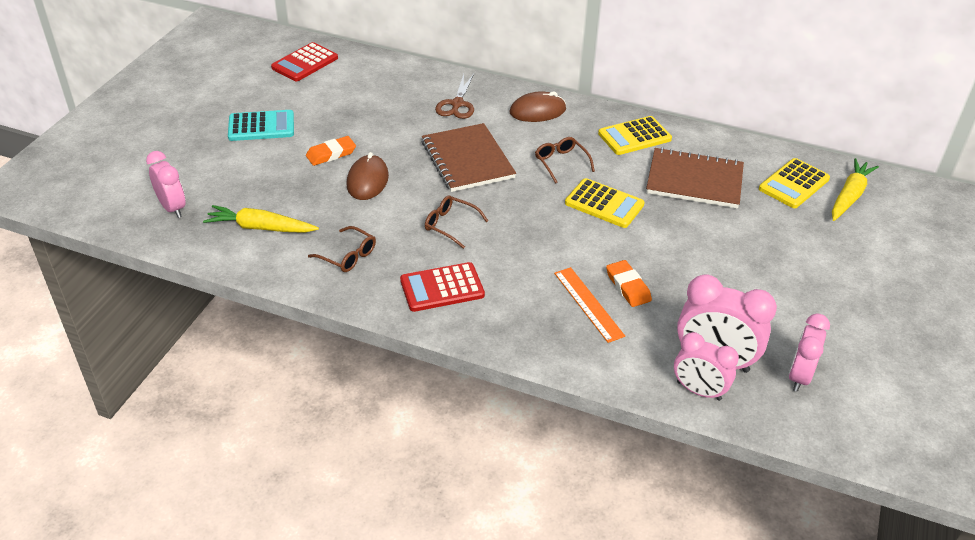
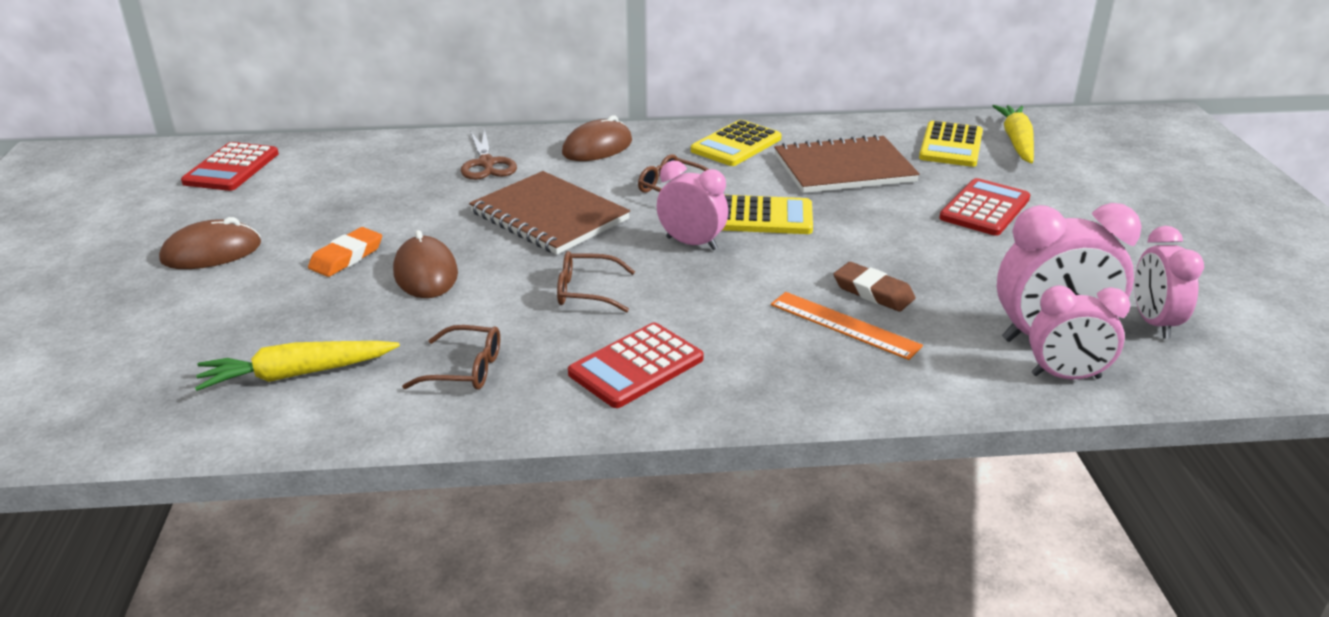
camera: 25 degrees left, 10 degrees down
(172, 208) = (121, 391): pink clock -> pink clock (691, 243)
(261, 126) = (211, 252): turquoise calculator -> brown mouse
(628, 286) = (873, 292): orange eraser -> brown eraser
(767, 247) = (984, 208): none -> red calculator

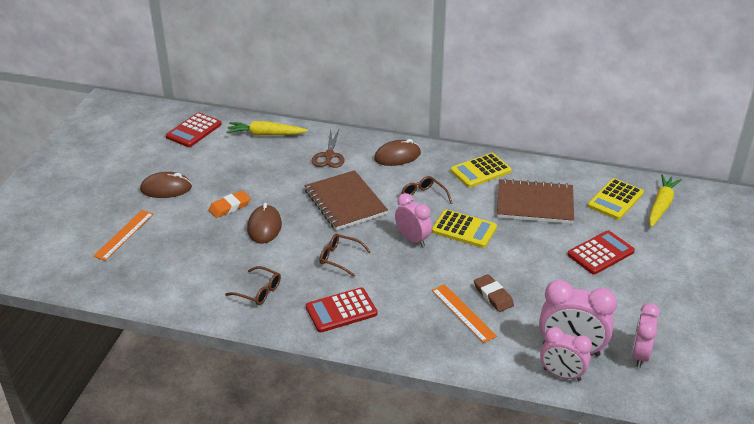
camera: 20 degrees right, 5 degrees up
(152, 335) = (124, 235): none -> orange ruler
(297, 374) = (181, 274): yellow carrot -> yellow carrot (265, 134)

